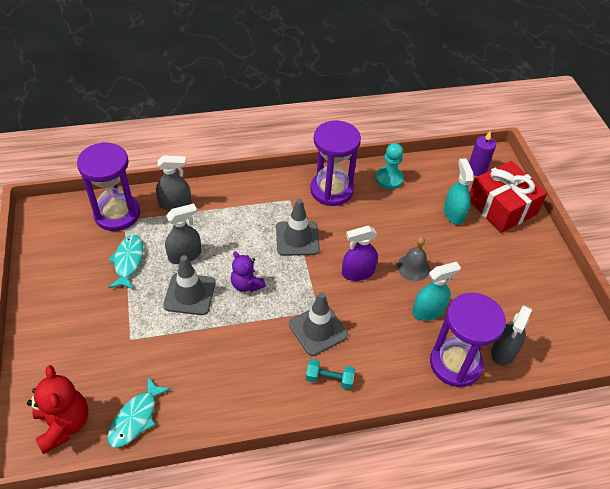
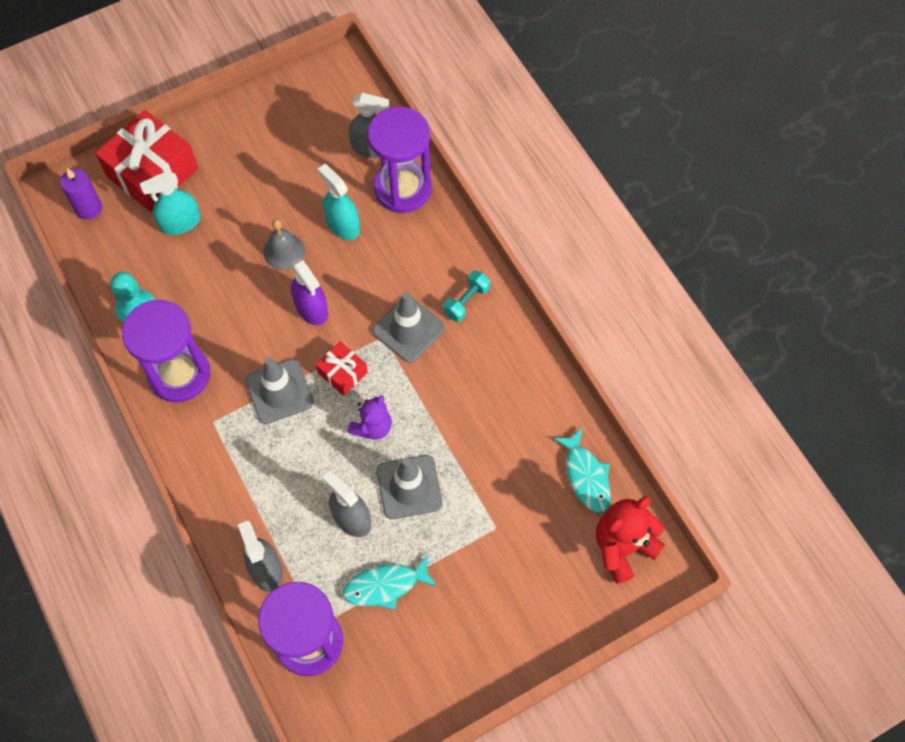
camera: 105 degrees left, 15 degrees up
(136, 418) = (586, 476): turquoise fish -> turquoise fish turned 60 degrees clockwise
(297, 278) = (343, 373): none -> red gift
(329, 379) = (466, 301): turquoise dumbbell -> turquoise dumbbell turned 45 degrees clockwise

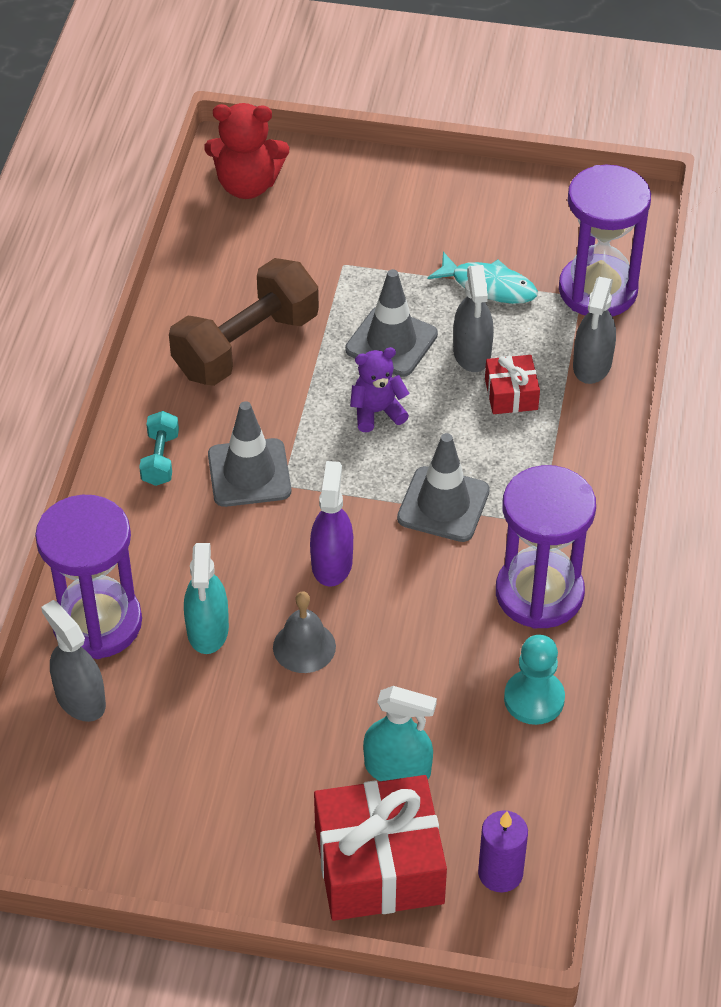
camera: 140 degrees left, 15 degrees down
(343, 373) = (359, 478): red gift -> red gift (511, 394)
(466, 301) = (160, 459): turquoise dumbbell -> turquoise dumbbell turned 75 degrees counterclockwise
(495, 415) = (246, 345): none -> brown dumbbell
(586, 476) = (218, 249): turquoise fish -> none

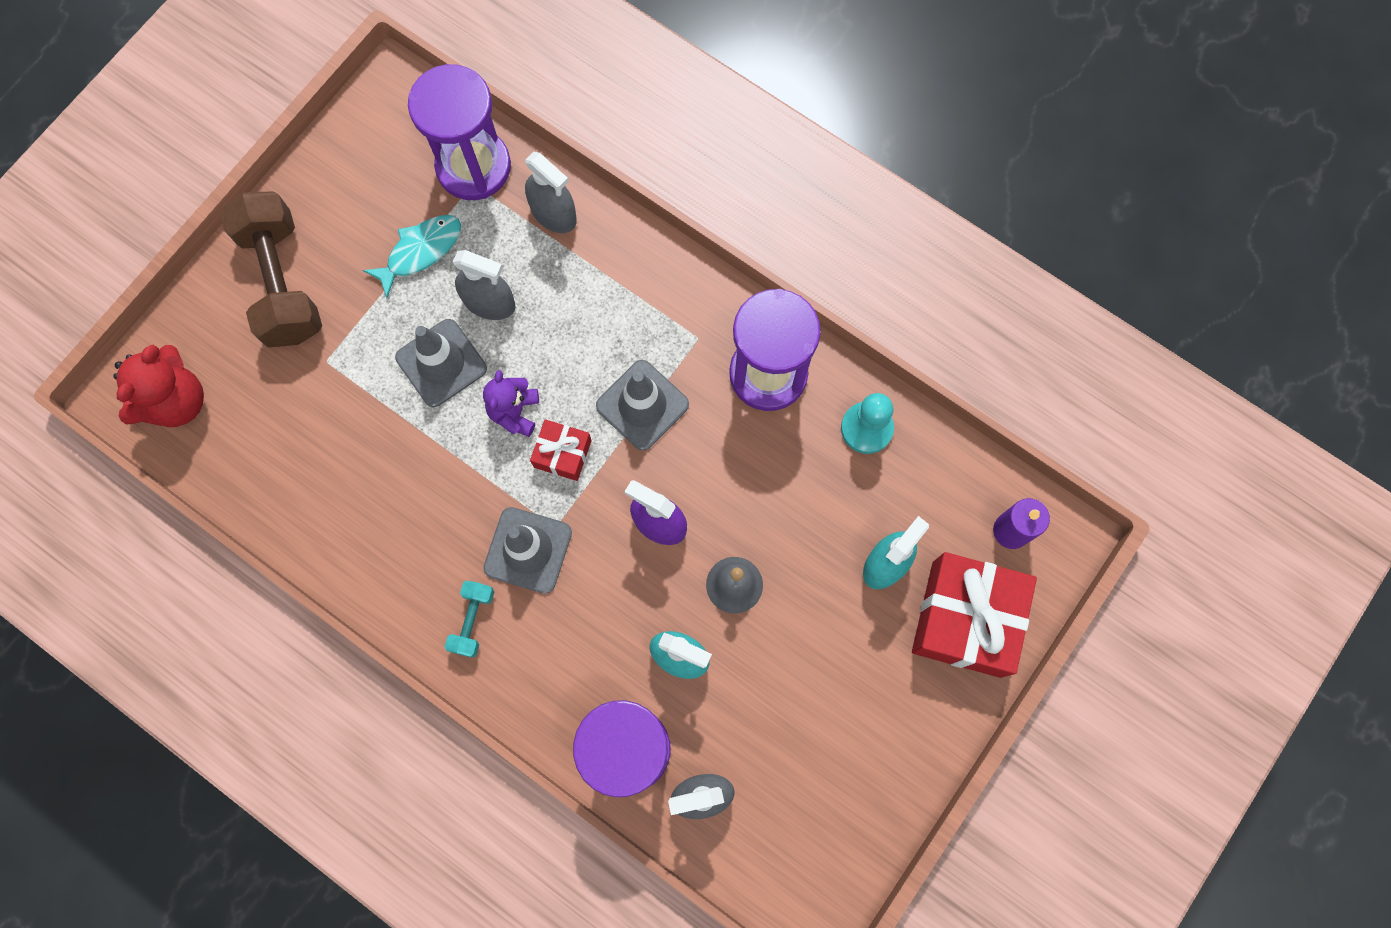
camera: 65 degrees left, 25 degrees up
(160, 459) = (472, 620): turquoise dumbbell -> turquoise dumbbell turned 75 degrees clockwise
(246, 345) = (378, 489): brown dumbbell -> brown dumbbell (282, 282)
(511, 394) = (552, 294): red gift -> red gift (562, 453)

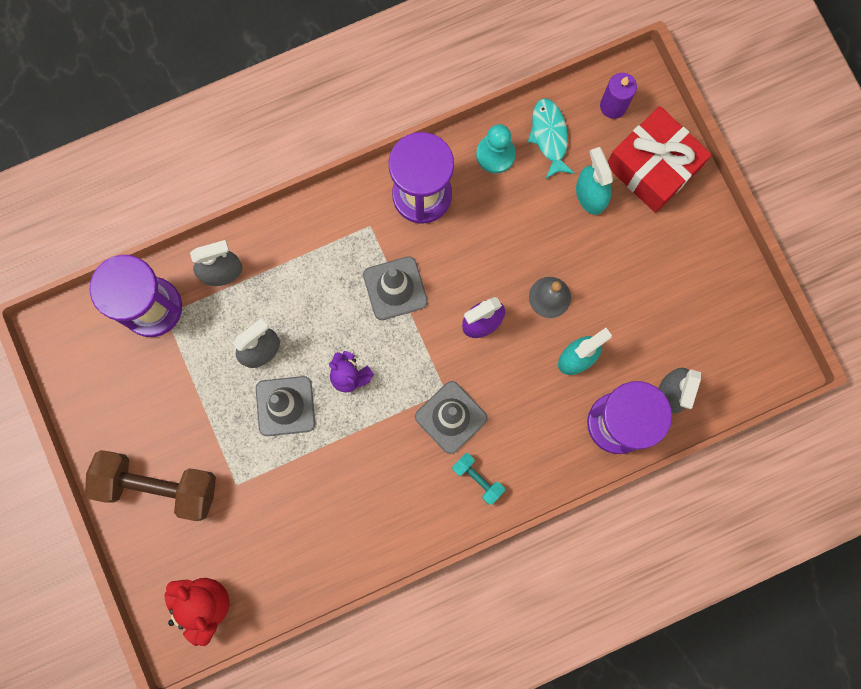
camera: 60 degrees left, 5 degrees up
(420, 251) = (194, 377): turquoise fish -> turquoise fish (549, 136)
(562, 453) = (398, 359): red gift -> none

